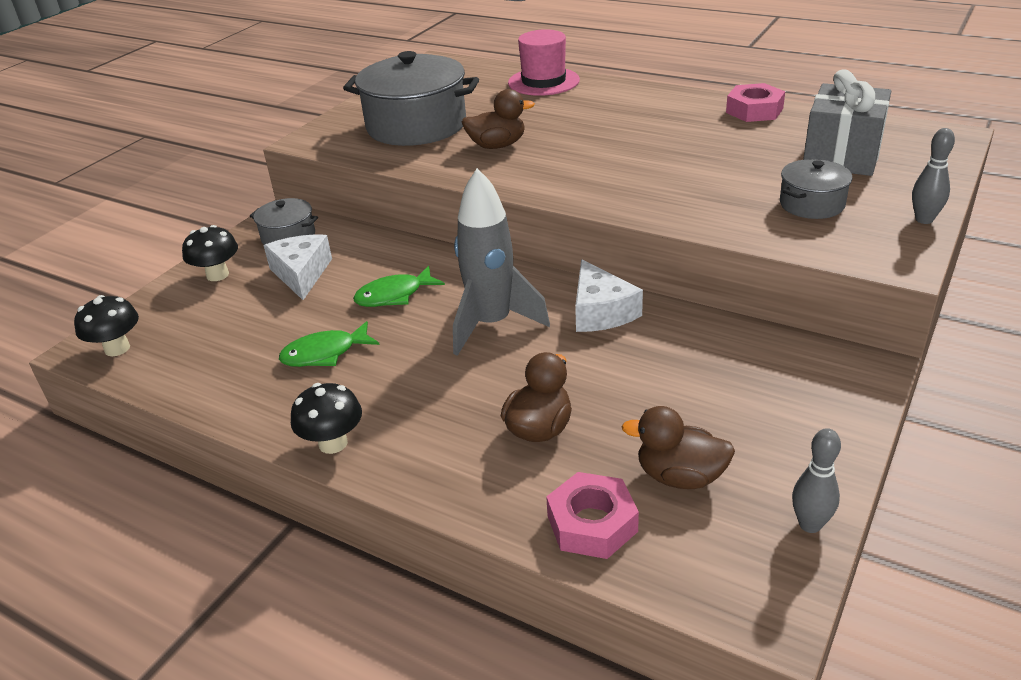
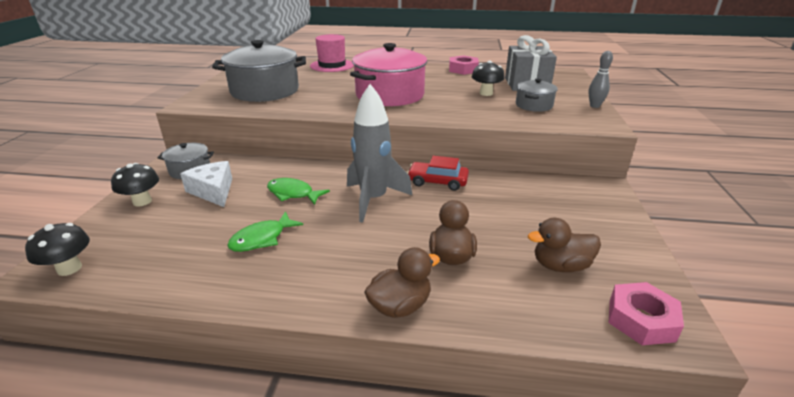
camera: 25 degrees left, 5 degrees down
(333, 443) = (306, 300): black mushroom -> black mushroom (486, 93)
(394, 295) = (293, 193): green fish -> green fish turned 75 degrees clockwise
(497, 145) = (327, 96): brown duck -> brown duck (400, 306)
(590, 154) = (390, 95): none -> pink pot
(592, 523) = (532, 309): pink nut -> pink nut (641, 319)
(600, 311) = (437, 182): white cheese -> red car
(810, 524) = (655, 276): grey bowling pin -> none

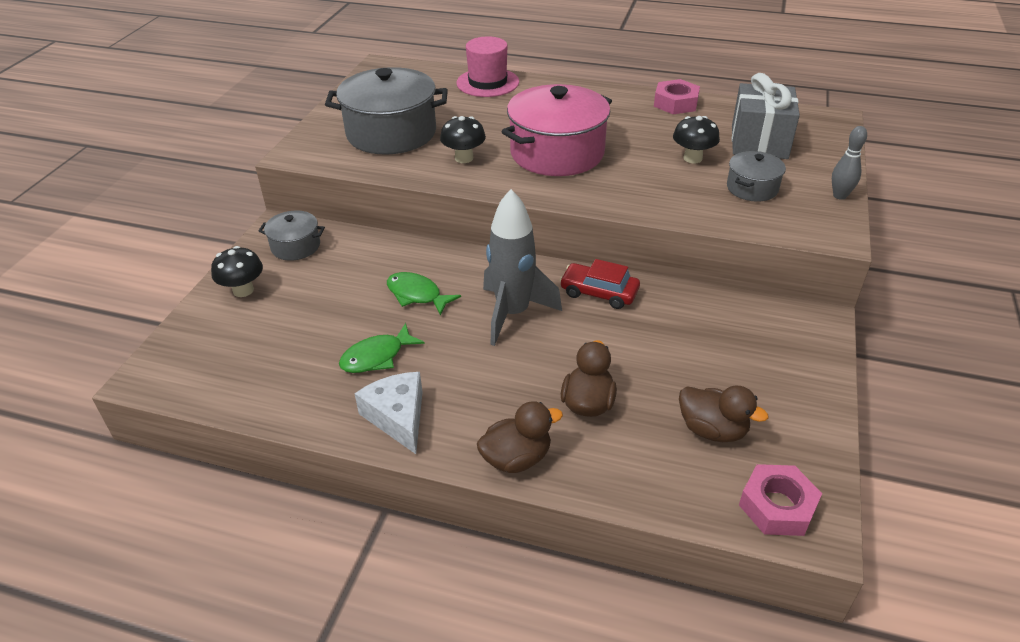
camera: 10 degrees right, 10 degrees up
(69, 268) = (176, 374): black mushroom -> black mushroom (464, 158)
(213, 191) = (323, 282): white cheese -> white cheese (398, 417)
(560, 266) = (712, 430): brown duck -> brown duck turned 150 degrees counterclockwise

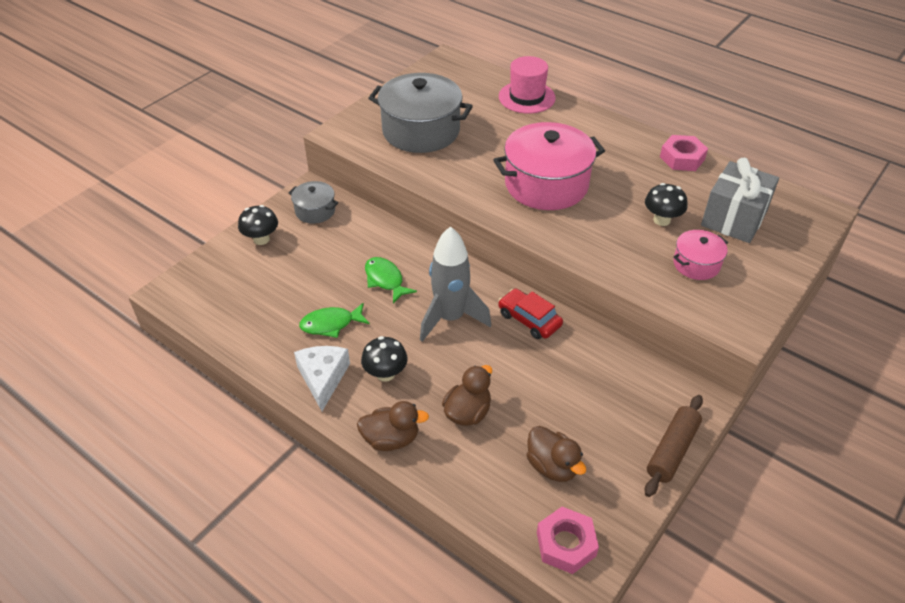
camera: 20 degrees right, 5 degrees up
(464, 158) = (466, 170): black mushroom -> black mushroom (385, 374)
(752, 188) = (696, 264): grey pot -> pink pot
(821, 376) = (672, 450): none -> brown rolling pin
(839, 196) = (772, 293): grey bowling pin -> none

